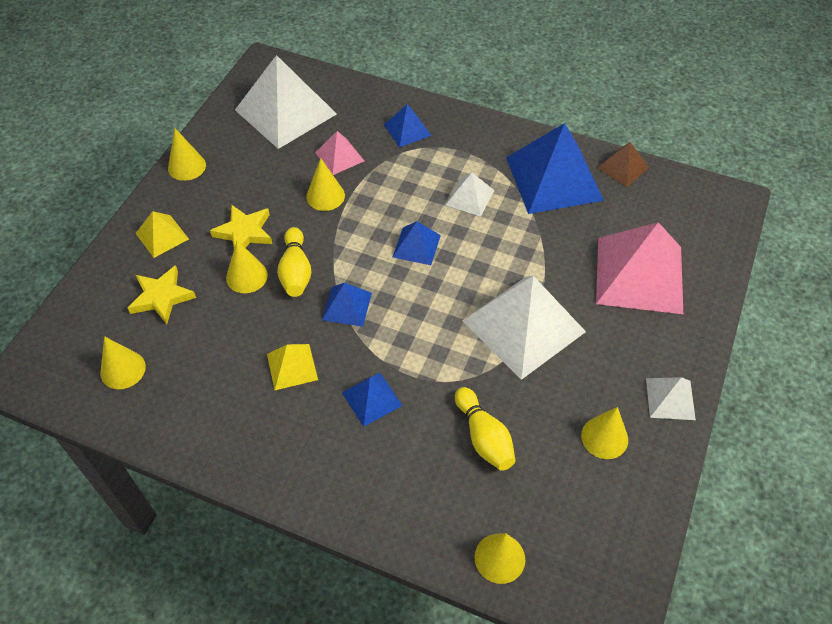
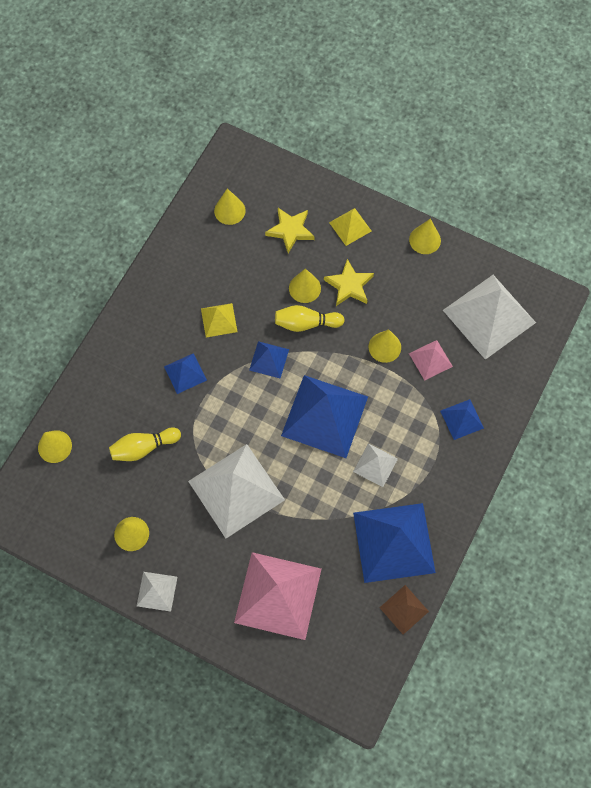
camera: 95 degrees right, 15 degrees up
(416, 246) = (324, 416): blue pyramid -> blue pyramid, size x2.07

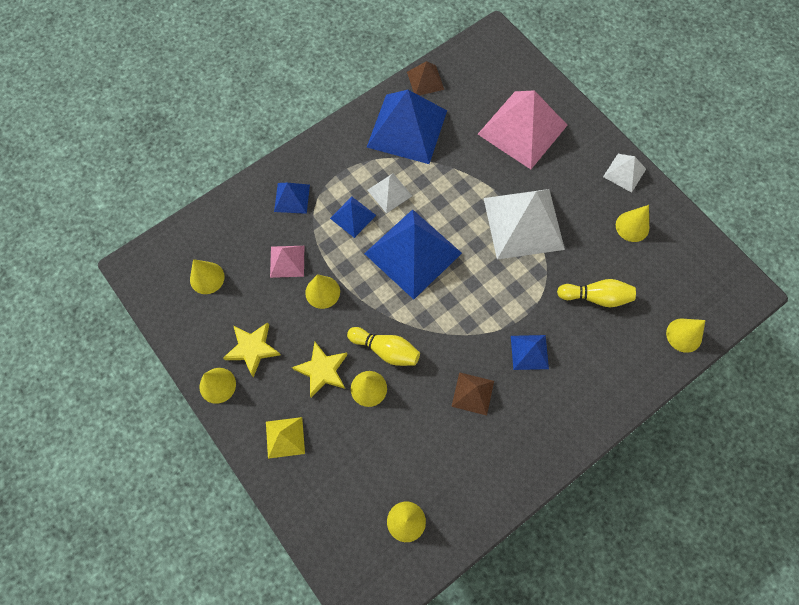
camera: 155 degrees left, 0 degrees up
(219, 320) = (473, 393): yellow pyramid -> brown pyramid
(269, 359) = (440, 329): blue pyramid -> blue pyramid (353, 216)
(290, 230) = (351, 463): yellow star -> yellow star (252, 349)
(489, 316) = (207, 278): white pyramid -> yellow cone

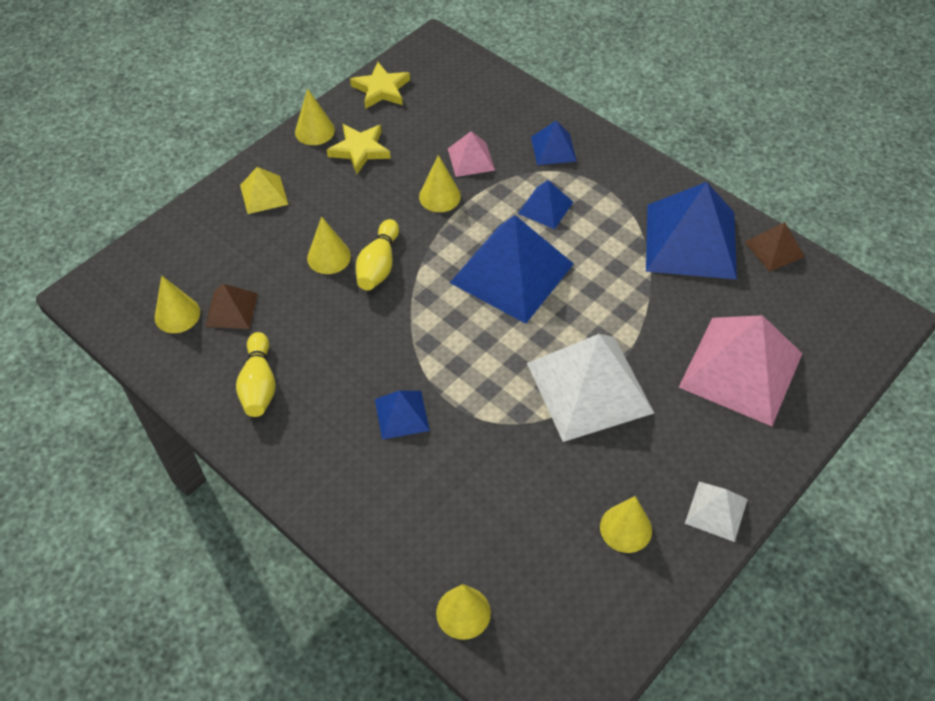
camera: 80 degrees right, 15 degrees down
(207, 278) = (434, 99): yellow cone -> none
(322, 370) = (344, 212): yellow star -> yellow star (381, 89)
(389, 192) = (590, 237): white pyramid -> none
(473, 393) = (336, 359): brown pyramid -> brown pyramid (231, 310)
(596, 297) = (499, 488): yellow bowling pin -> yellow bowling pin (259, 385)

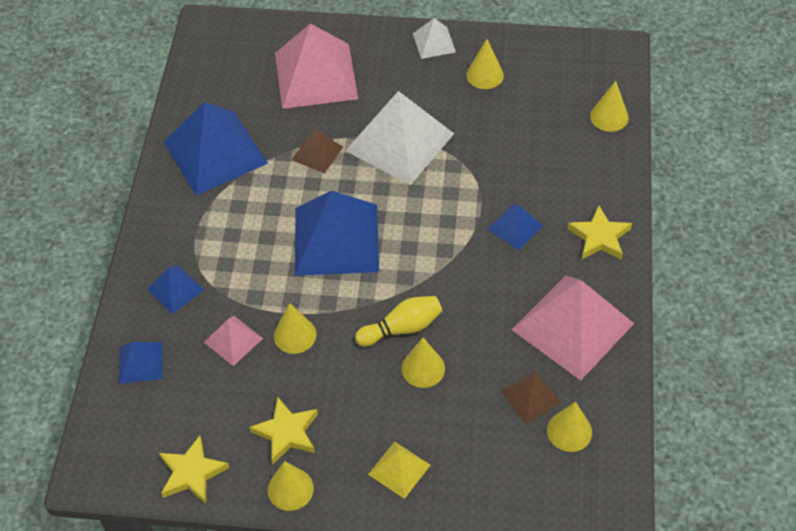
camera: 125 degrees left, 0 degrees up
(259, 385) = (573, 326): yellow bowling pin -> pink pyramid
(324, 478) = (599, 237): none -> yellow star
(545, 207) = (250, 256): blue pyramid -> blue pyramid (140, 362)
(774, 249) = (186, 104): brown pyramid -> brown pyramid (317, 153)

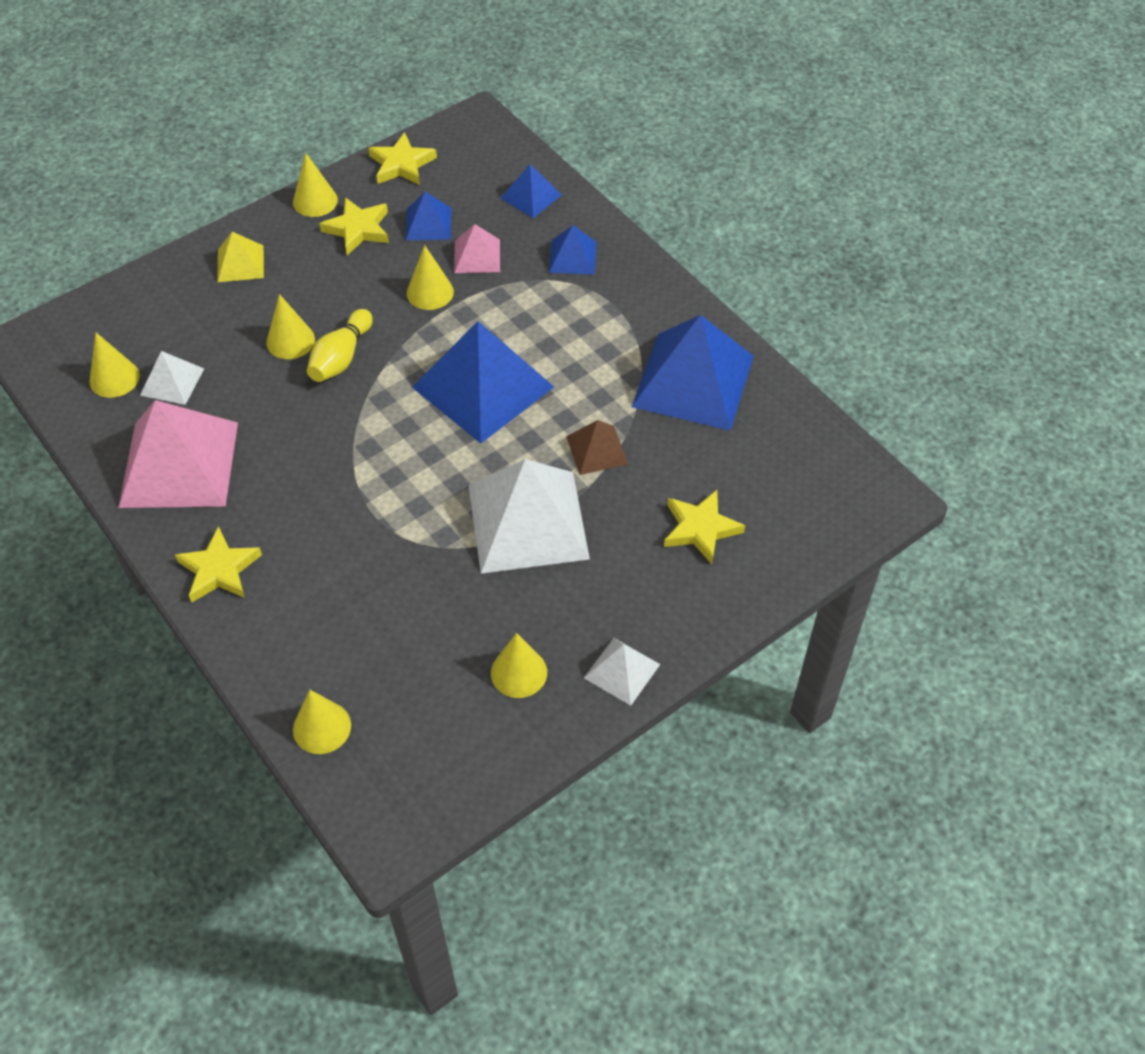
camera: 135 degrees right, 0 degrees up
(316, 75) = (700, 529): pink pyramid -> yellow star
(515, 227) = (318, 518): blue pyramid -> blue pyramid (428, 224)
(530, 396) = (172, 382): brown pyramid -> white pyramid

